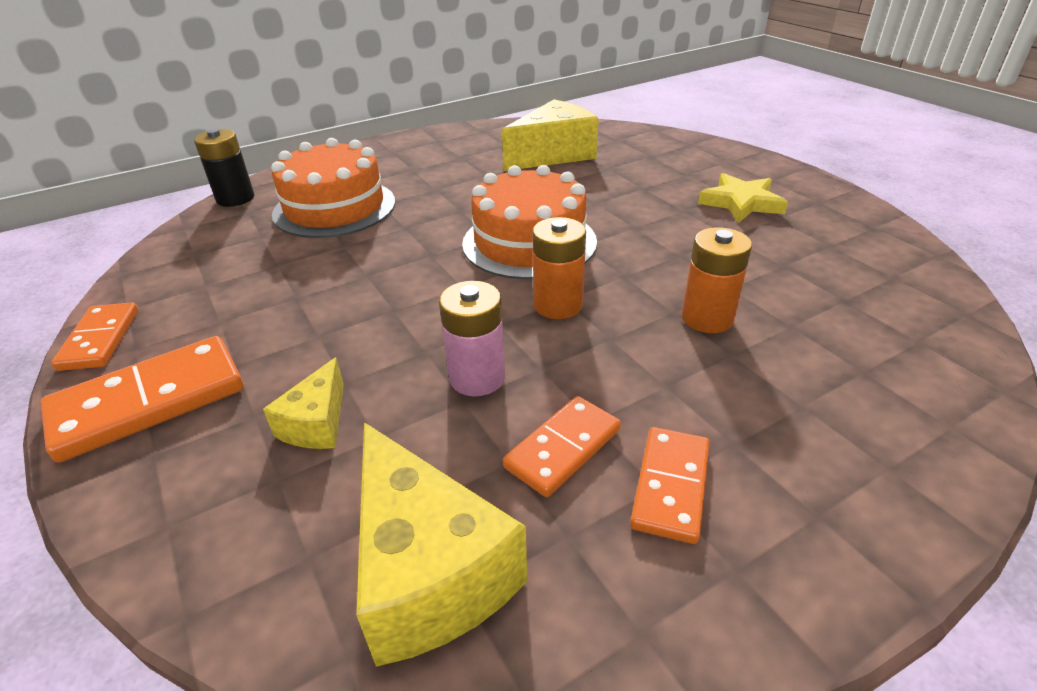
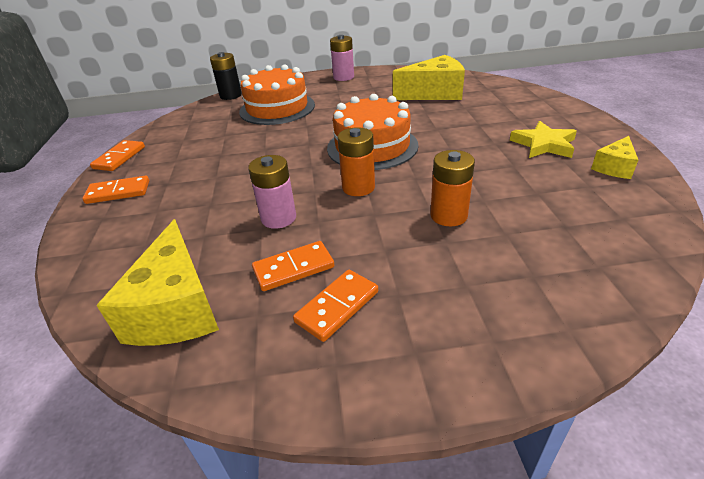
camera: 25 degrees right, 0 degrees up
(149, 402) = (118, 192): orange domino -> orange domino, size x0.62
(317, 423) = (181, 221): yellow cheese -> yellow cheese (614, 167)
(403, 147) = (343, 77): none -> pink battery

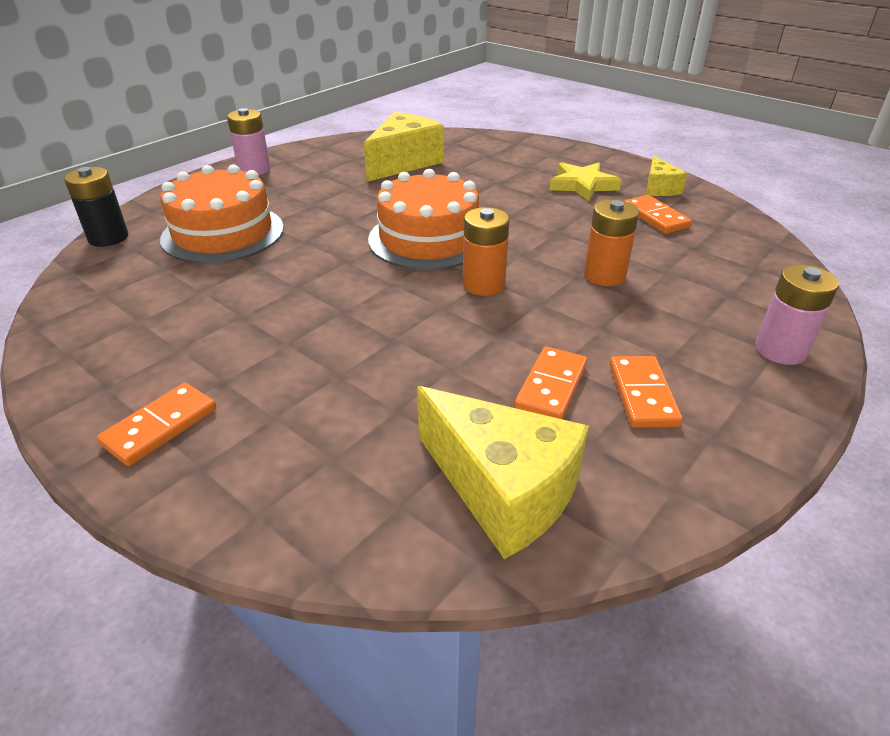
camera: 45 degrees left, 0 degrees up
(119, 158) = (61, 386): orange domino -> orange domino (655, 217)
(278, 218) = (452, 350): pink battery -> pink battery (780, 350)

